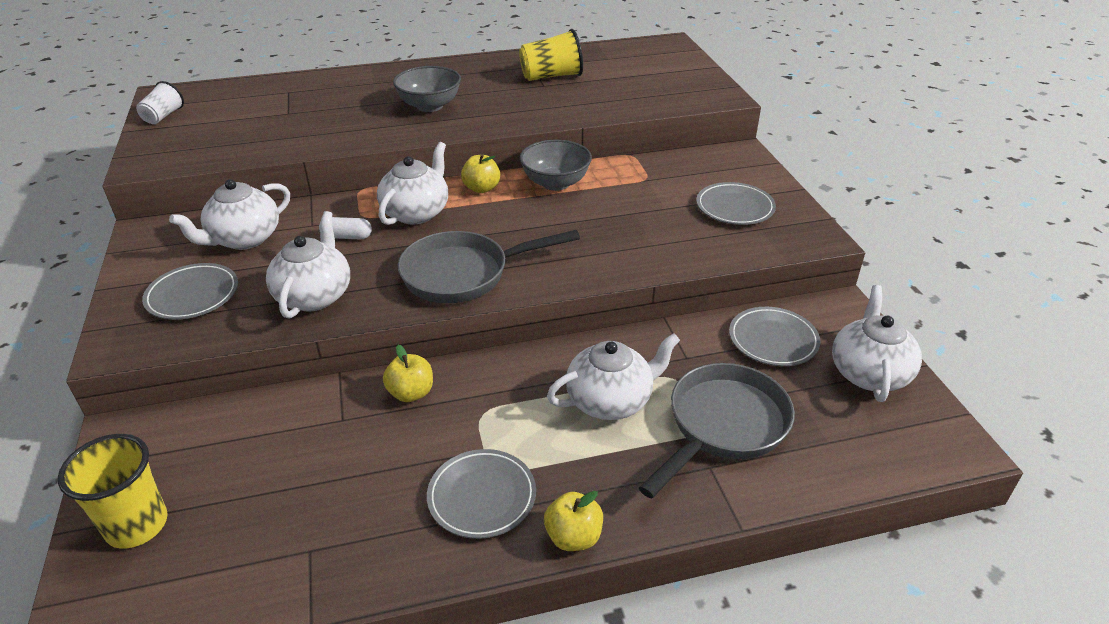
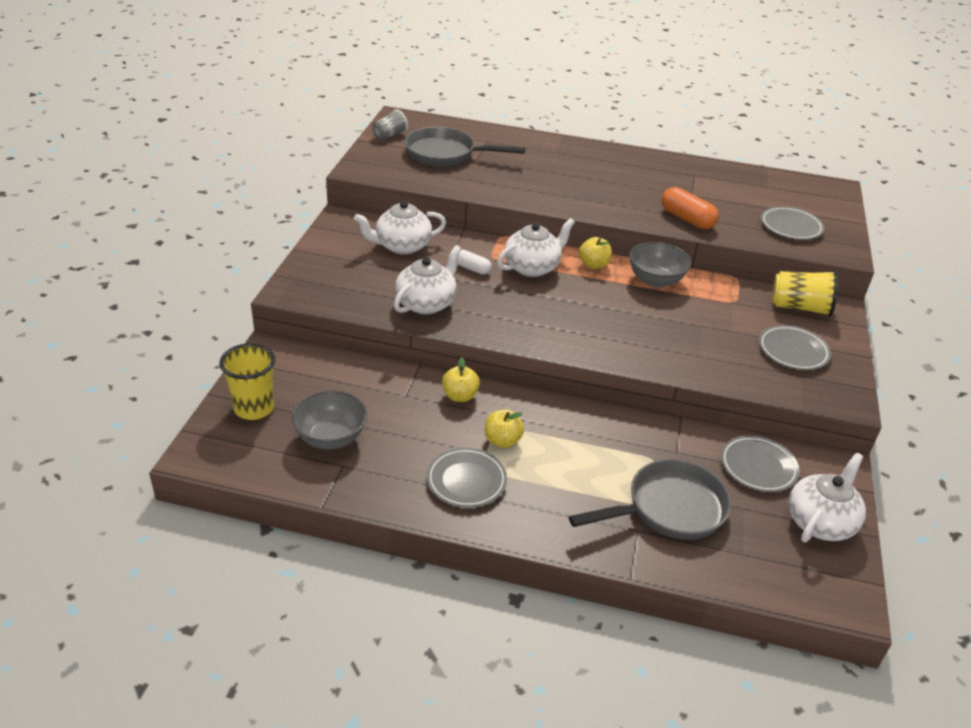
camera: 25 degrees right, 0 degrees up
(163, 116) = (389, 135): white cup -> grey cup
(193, 295) = (349, 275): grey plate -> grey plate (791, 226)
(430, 106) = (586, 185): grey bowl -> grey bowl (331, 437)
(463, 274) = (538, 325): grey pan -> grey pan (446, 154)
(551, 76) = (704, 189): yellow cup -> yellow cup (800, 307)
(556, 109) = (687, 219): none -> orange capsule
(573, 537) = (510, 531): yellow apple -> yellow apple (502, 441)
(610, 400) = (596, 457): white teapot -> none

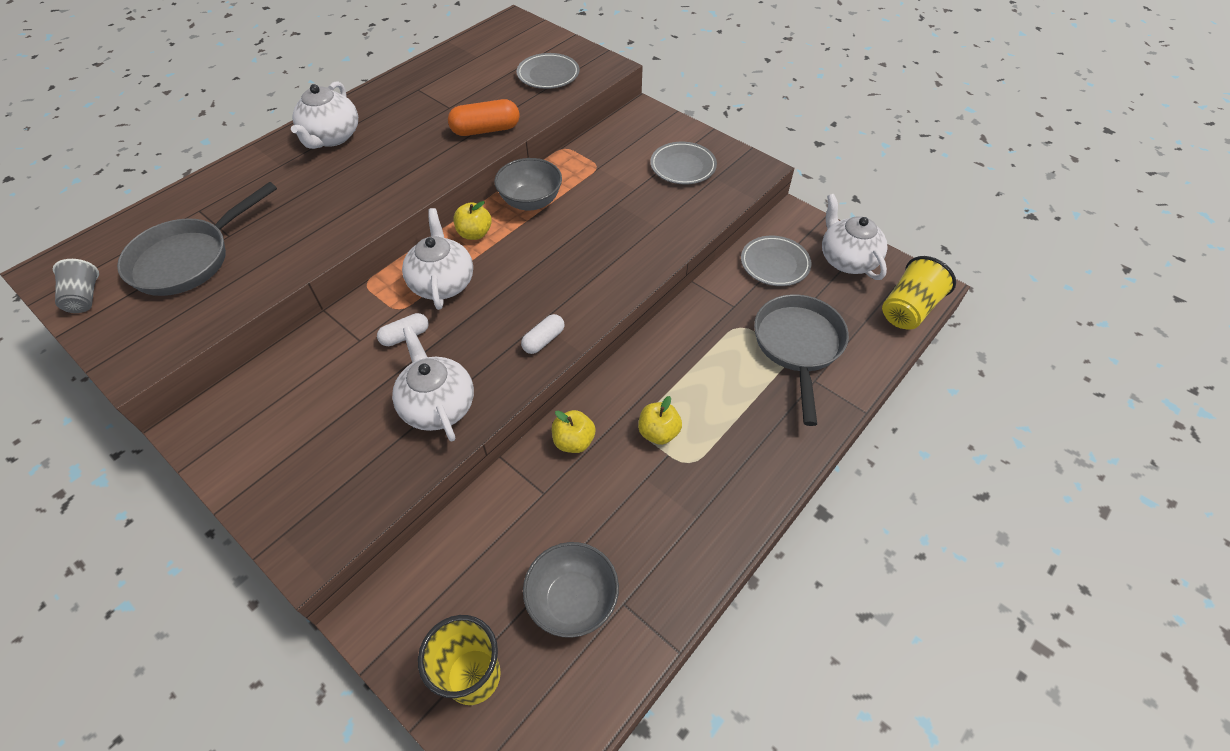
camera: 60 degrees left, 15 degrees up
(402, 246) = (309, 385): white teapot -> white teapot (332, 137)
(466, 481) = (699, 489): grey plate -> none
(522, 332) = (543, 340): none -> white capsule
(800, 307) = (631, 132): yellow cup -> yellow cup (908, 309)

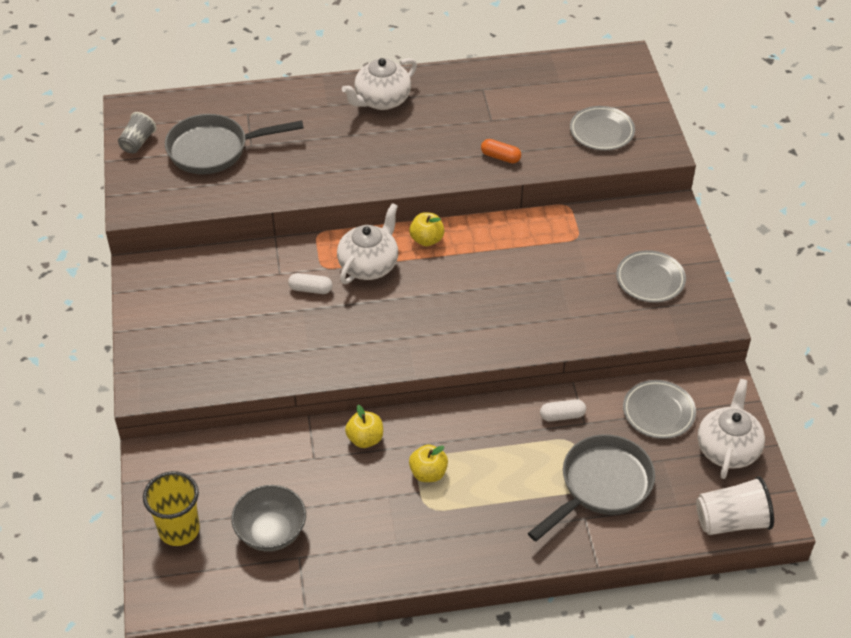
camera: 40 degrees right, 5 degrees down
(438, 405) = (289, 351): white teapot -> none
(486, 130) = (500, 157): orange capsule -> orange capsule, size x0.62
(531, 201) = (493, 237): grey bowl -> none
(543, 340) = (398, 351): white capsule -> white capsule (562, 416)
(908, 309) = (731, 521): yellow cup -> white cup

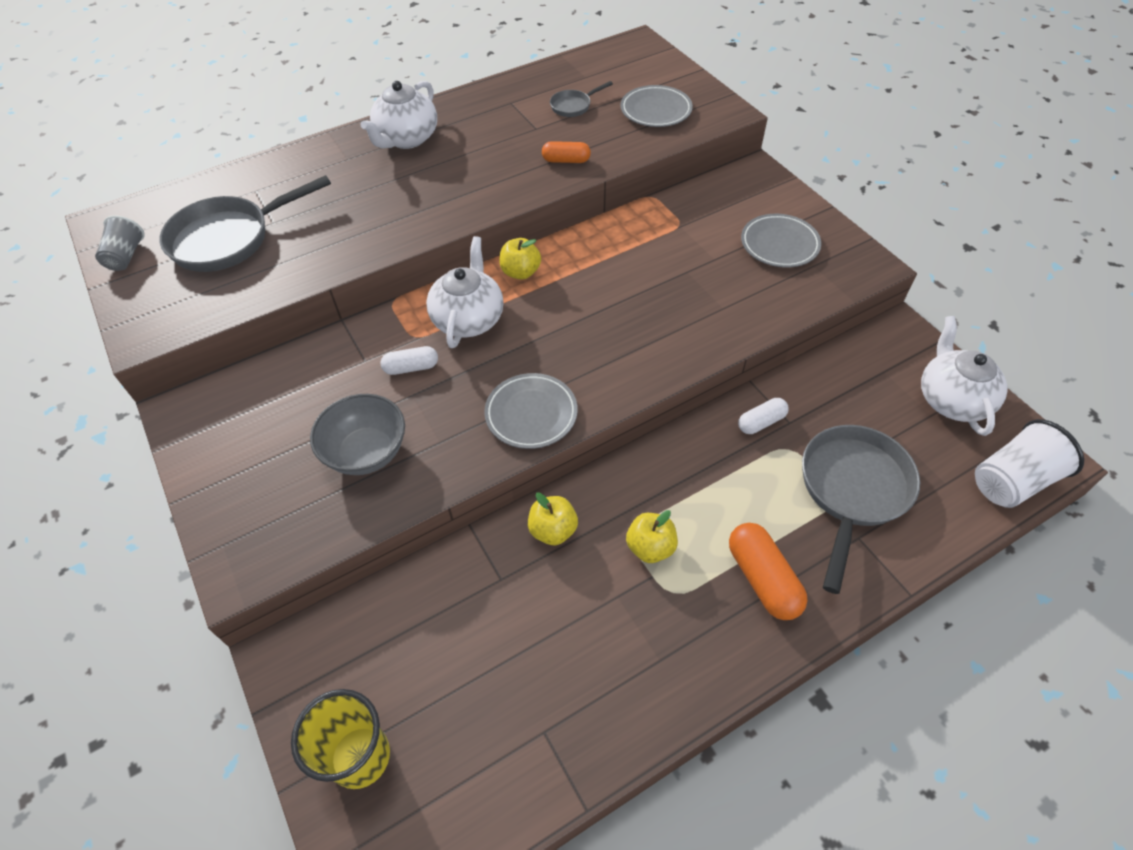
camera: 20 degrees left, 5 degrees up
(271, 532) = (490, 709): grey bowl -> grey bowl (366, 452)
(496, 520) = (762, 579): none -> orange capsule
(533, 107) = (573, 106): none -> grey pan
(658, 412) = (857, 383): grey plate -> grey plate (531, 414)

